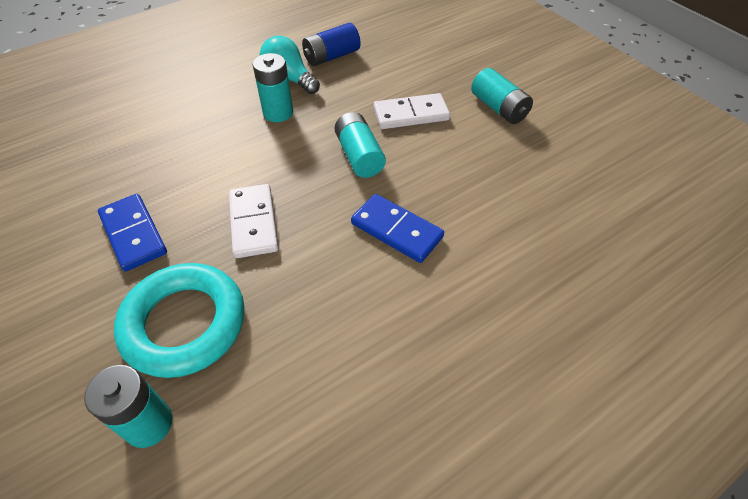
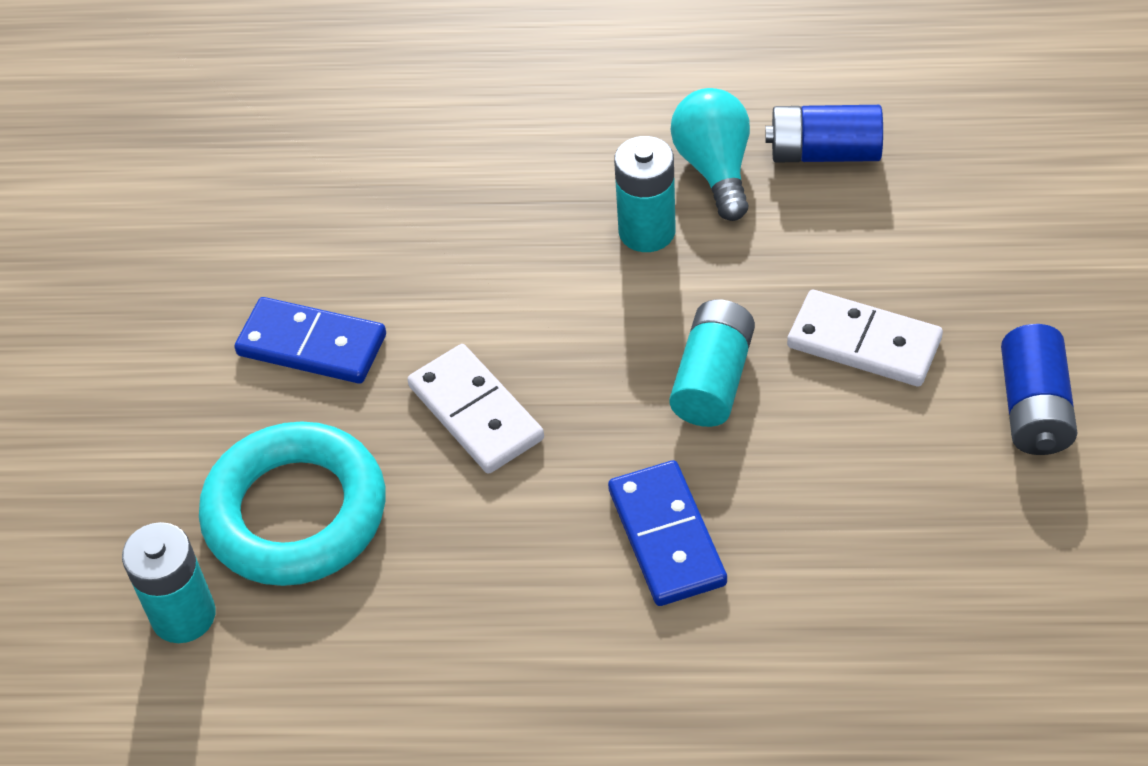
camera: 40 degrees right, 0 degrees up
(134, 234) = (312, 345): blue domino -> blue domino turned 75 degrees counterclockwise
(254, 223) = (476, 412): white domino -> white domino turned 60 degrees counterclockwise
(498, 108) = (1034, 408): turquoise battery -> blue battery

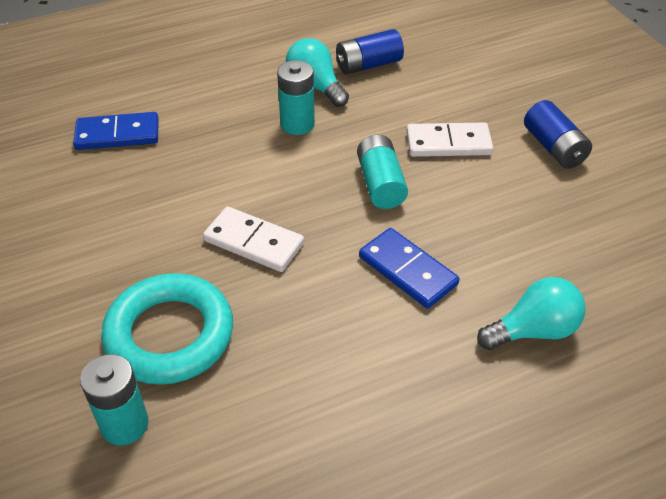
camera: 30 degrees left, 5 degrees down
(312, 345) = (128, 237): blue domino -> blue domino (117, 134)
(790, 698) = (533, 330): none -> turquoise light bulb

